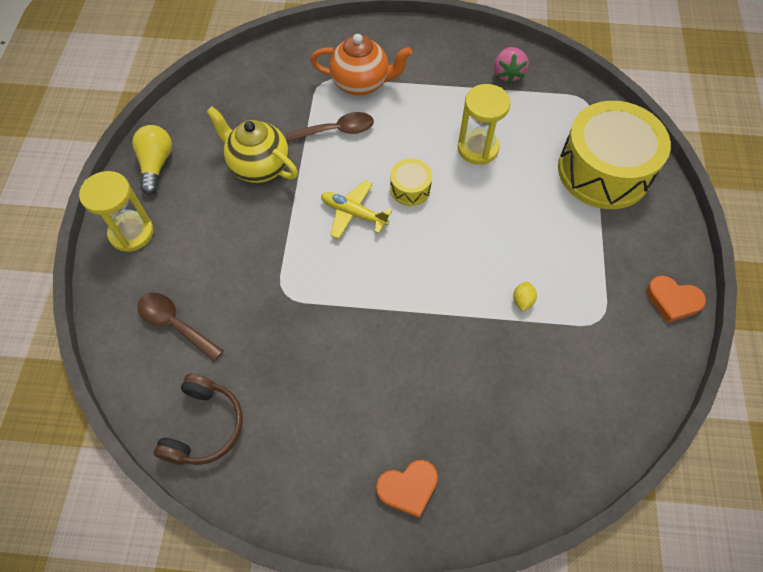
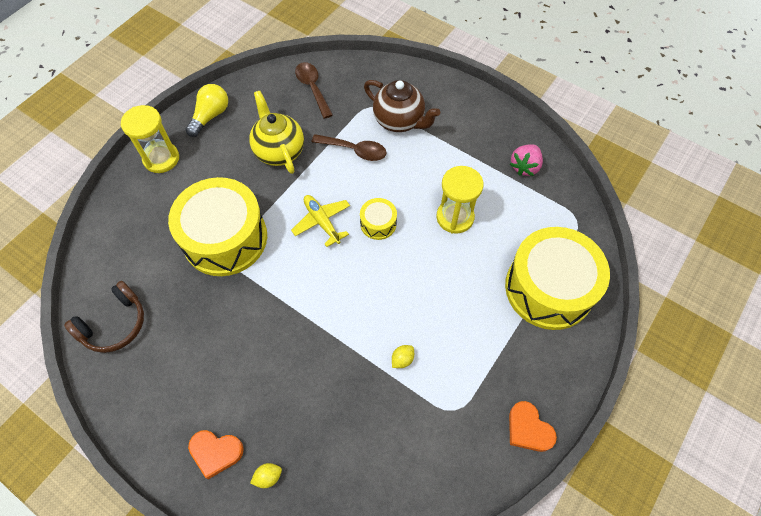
camera: 30 degrees right, 0 degrees up
(175, 324) = (145, 240): brown spoon -> brown spoon (313, 88)
(264, 278) = (225, 238): none -> yellow drum
(361, 83) = (399, 121): orange teapot -> brown teapot
(476, 479) = (268, 477): none -> yellow lemon

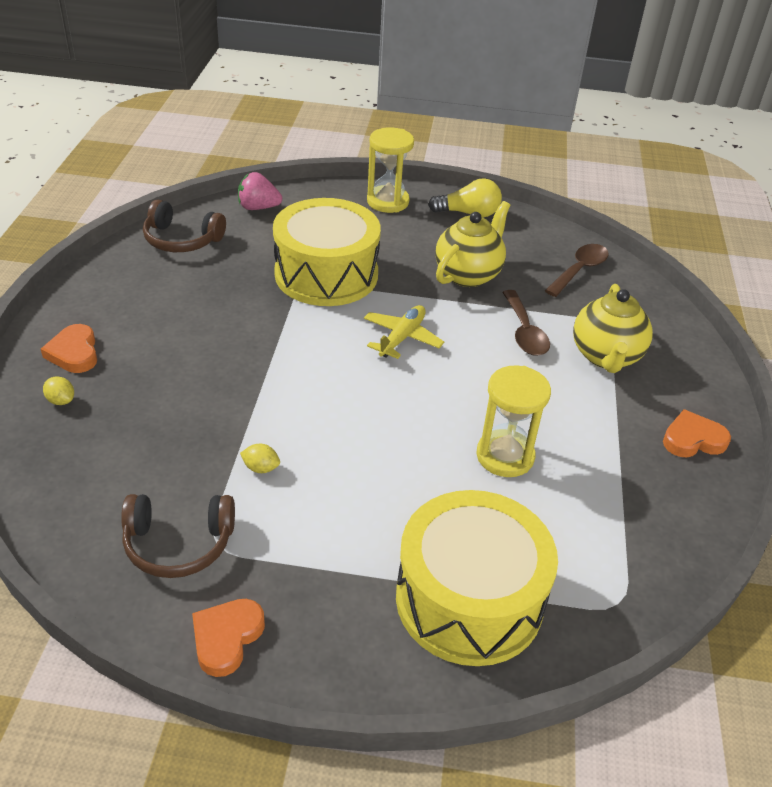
camera: 60 degrees right, 20 degrees down
(378, 224) = (437, 385): yellow drum -> none
(399, 121) = (606, 357): brown teapot -> yellow teapot
(445, 434) = (178, 543): none -> brown headphones
(484, 120) = (693, 439): none -> orange heart
(524, 167) = (655, 509): pink strawberry -> pink strawberry (258, 207)

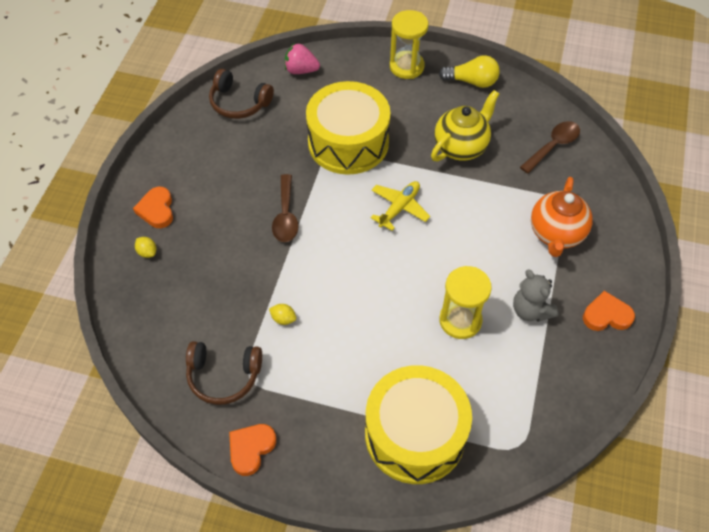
camera: 10 degrees right, 15 degrees up
(524, 332) = (496, 207): brown spoon -> brown spoon (285, 215)
(594, 439) = (530, 310): none -> grey teddy bear
(606, 357) = (556, 234): yellow teapot -> orange teapot

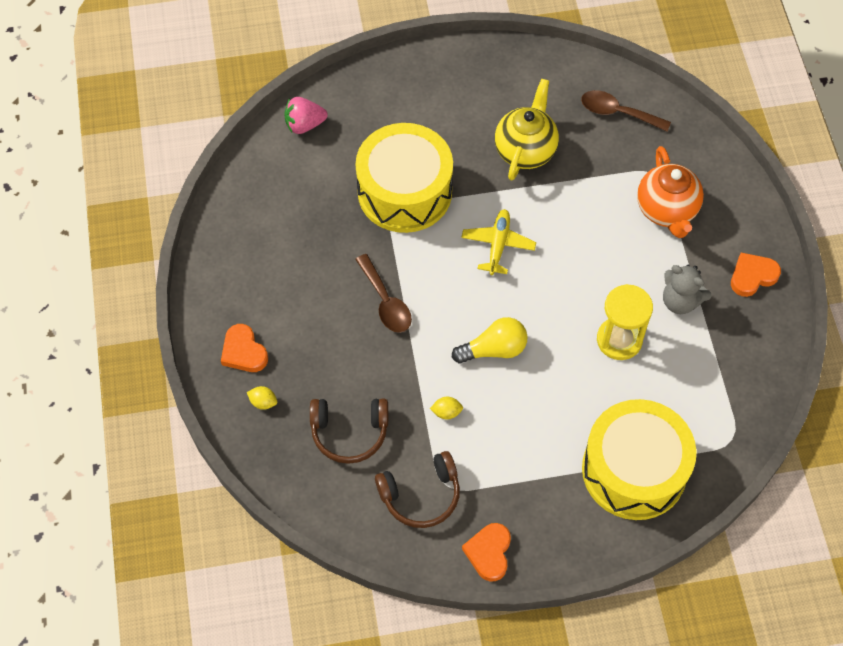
camera: 25 degrees left, 5 degrees up
(239, 102) = (258, 191): brown headphones -> brown headphones (349, 432)
(406, 67) = (418, 76): yellow hourglass -> none
(472, 81) = (497, 68): yellow light bulb -> yellow light bulb (493, 349)
(553, 146) = (618, 113): brown spoon -> brown spoon turned 90 degrees counterclockwise

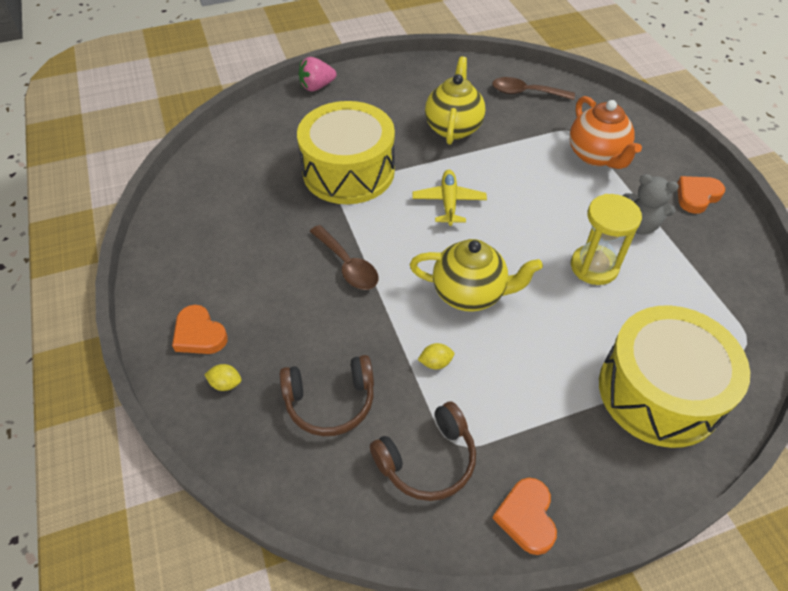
camera: 10 degrees left, 10 degrees down
(304, 124) = (245, 132): pink strawberry -> pink strawberry (317, 87)
(493, 349) = (470, 293): yellow light bulb -> yellow teapot

